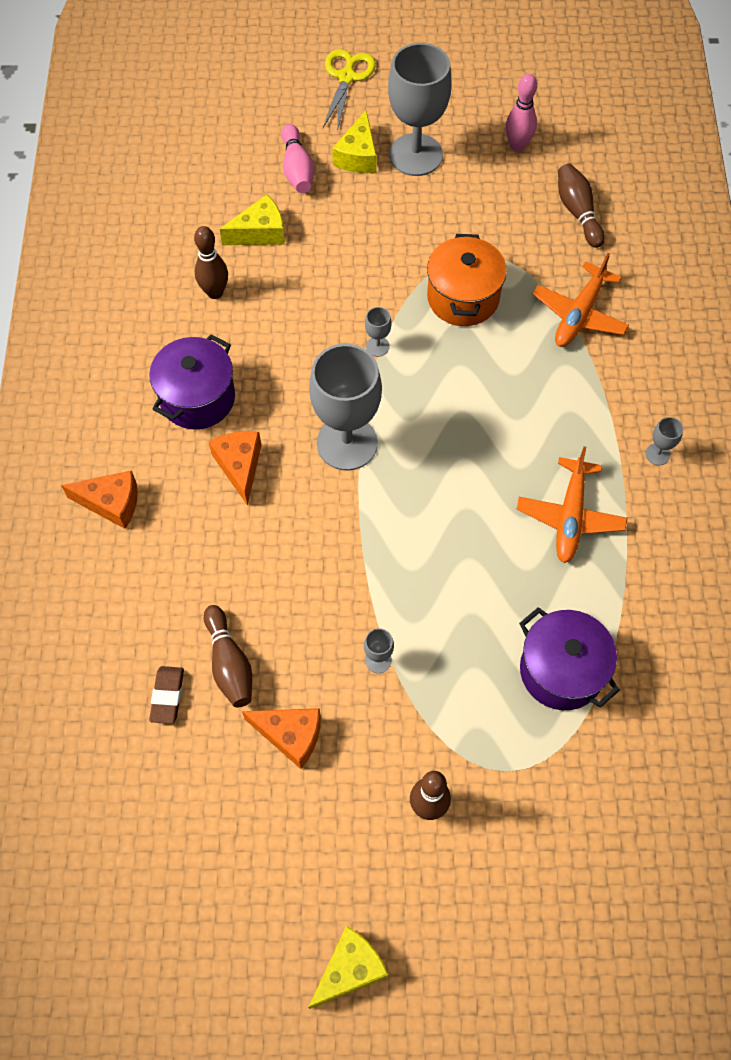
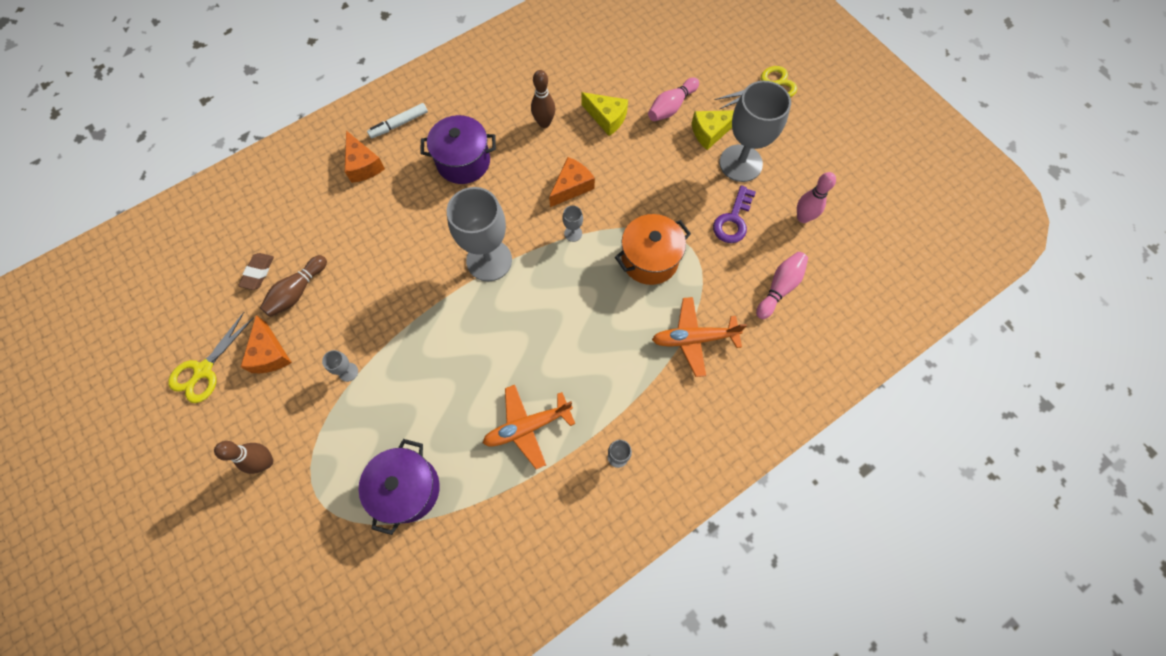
camera: 55 degrees right, 5 degrees up
(86, 435) = (399, 124): none -> white marker
(167, 696) = (258, 273): brown eraser -> brown eraser turned 45 degrees counterclockwise
(239, 466) = (432, 213): orange cheese -> orange cheese (572, 187)
(256, 823) = (204, 370): none -> yellow scissors
(350, 969) = (138, 480): yellow cheese -> none
(475, 202) = (733, 220): none -> purple key
(577, 212) = (779, 288): brown bowling pin -> pink bowling pin

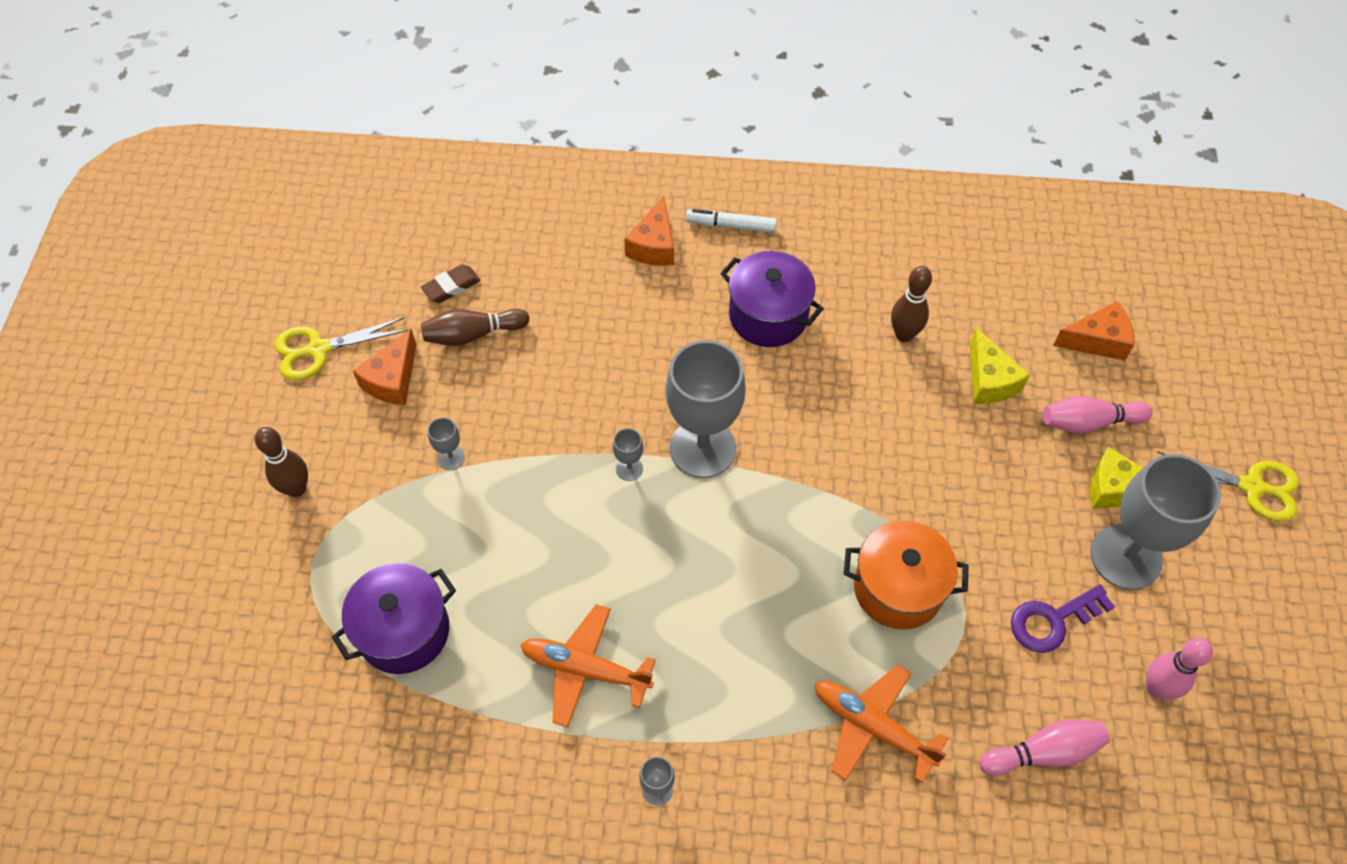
camera: 40 degrees right, 10 degrees down
(572, 187) = (874, 432): orange cheese -> orange cheese (1097, 341)
(573, 233) = (828, 488): grey goblet -> grey goblet (629, 469)

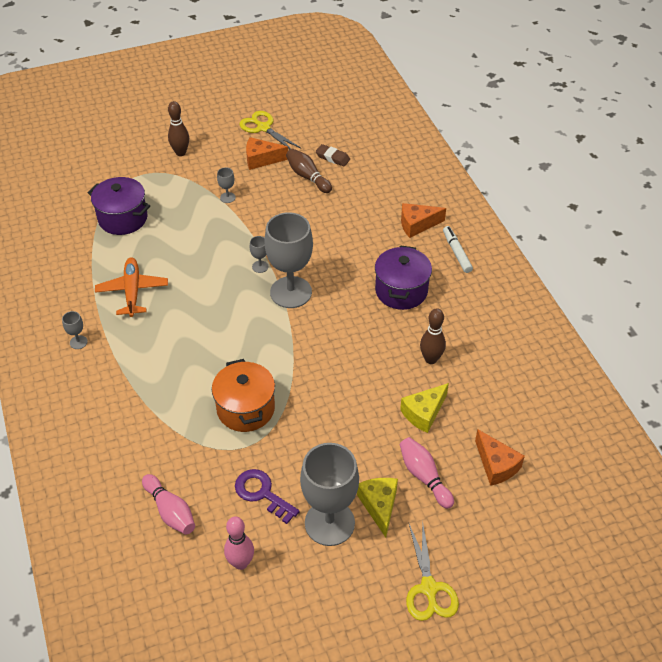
camera: 65 degrees right, 10 degrees down
(872, 726) = (152, 422): orange plane -> none

